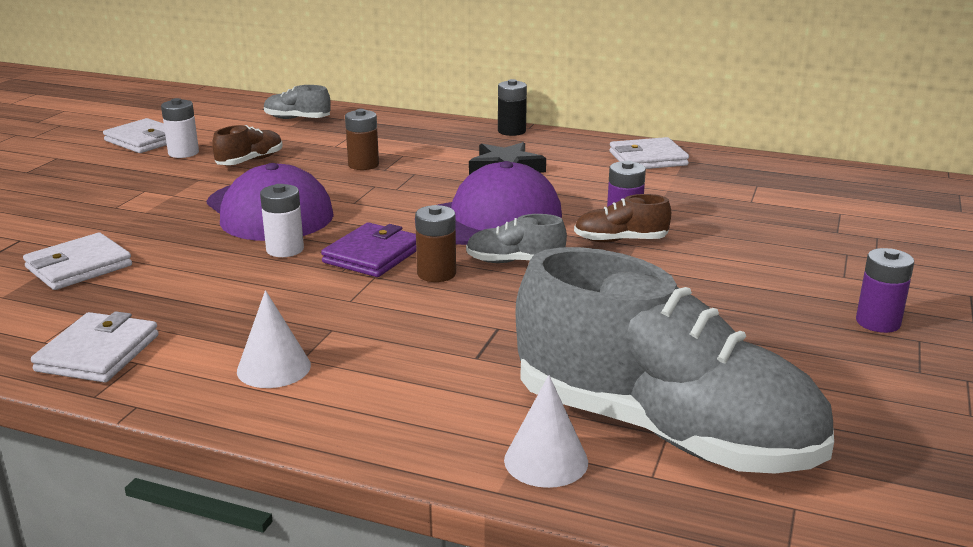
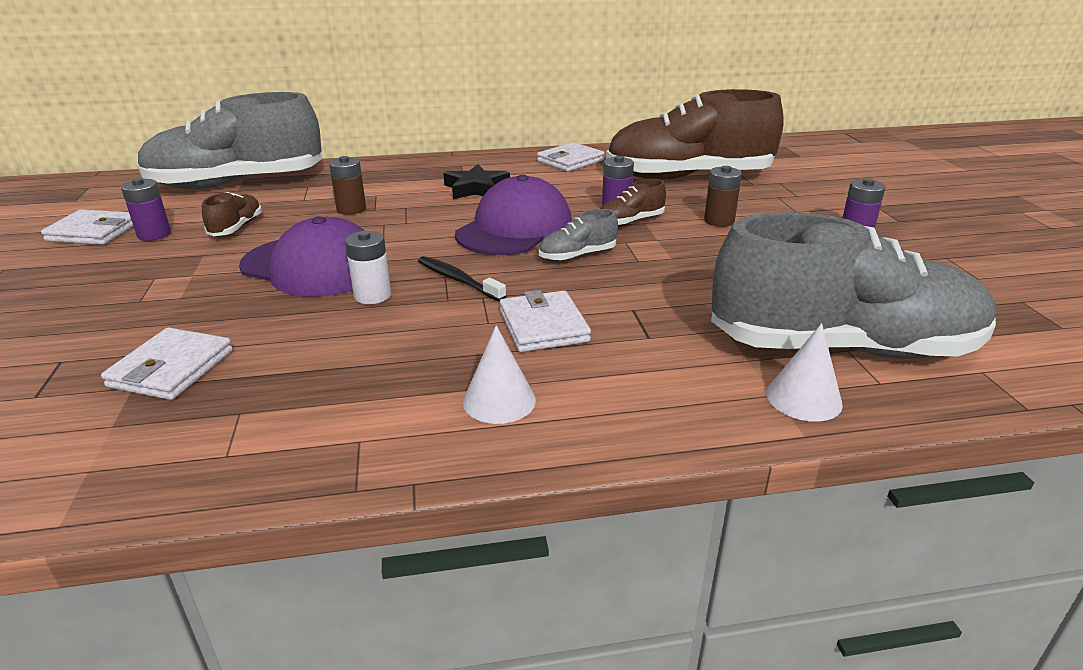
camera: 30 degrees left, 5 degrees up
(98, 353) = (305, 446): white wallet -> white wallet (543, 326)
(183, 153) = (154, 234): white battery -> purple battery
(297, 119) = (237, 183): grey shoe -> grey shoe, size x2.49
(373, 255) = (458, 280): purple wallet -> black toothbrush
(436, 273) = (530, 281): brown battery -> brown battery (719, 221)
(511, 131) = (443, 160): black battery -> none
(763, 206) = (688, 177): none -> brown shoe

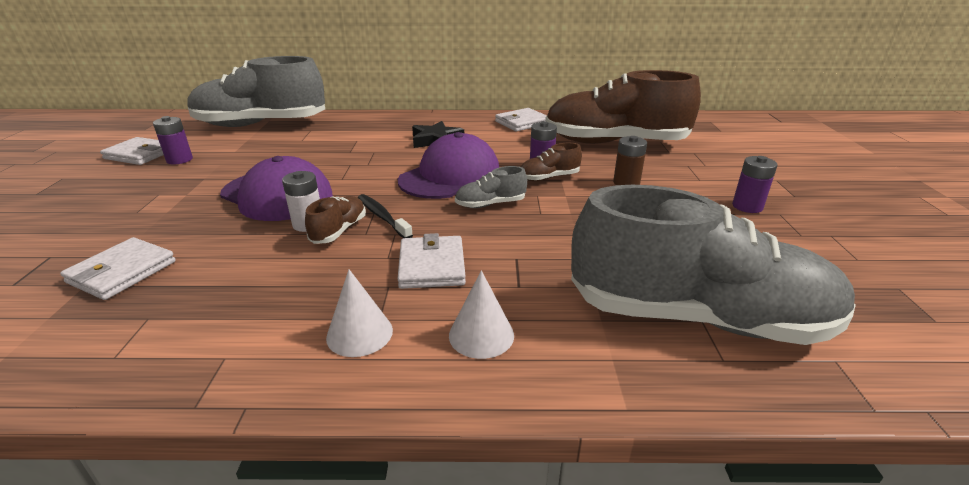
camera: 10 degrees right, 0 degrees up
(236, 228) = (240, 159): brown shoe -> brown shoe (339, 231)
(351, 209) = (332, 150): brown battery -> none
(803, 398) = (640, 367): white cone -> white cone (481, 335)

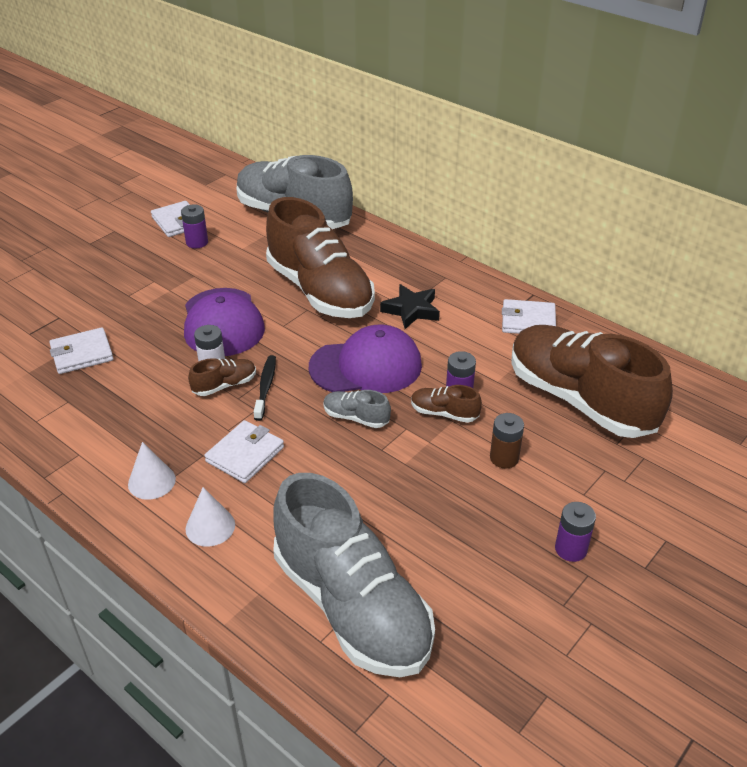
camera: 40 degrees right, 10 degrees up
(346, 152) = (320, 291): none -> brown shoe

